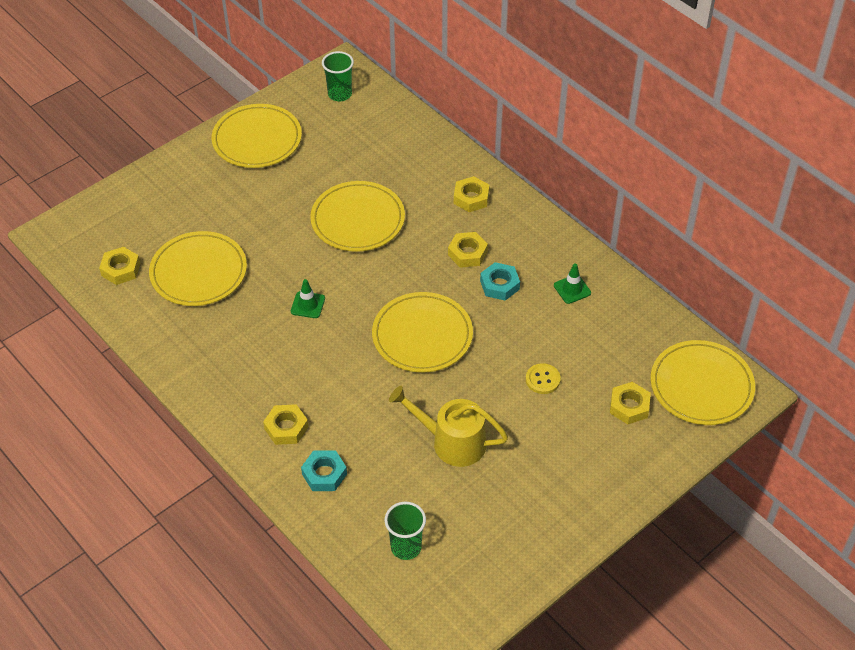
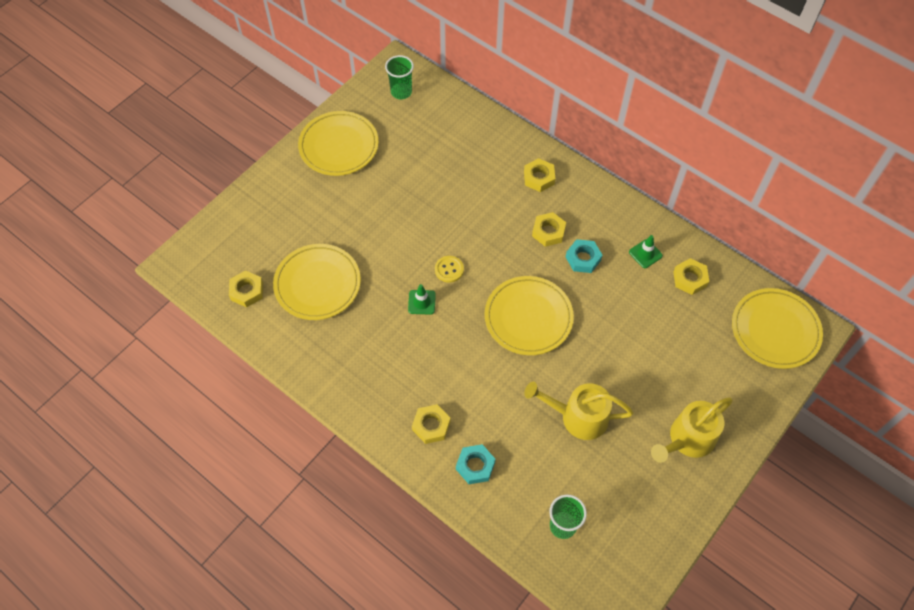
camera: 10 degrees left, 10 degrees up
(358, 220) = (446, 213): yellow plate -> none
(542, 379) = (641, 344): yellow button -> yellow button (449, 270)
(570, 482) = (688, 439): none -> yellow watering can
(629, 406) = (720, 359): yellow nut -> yellow nut (690, 279)

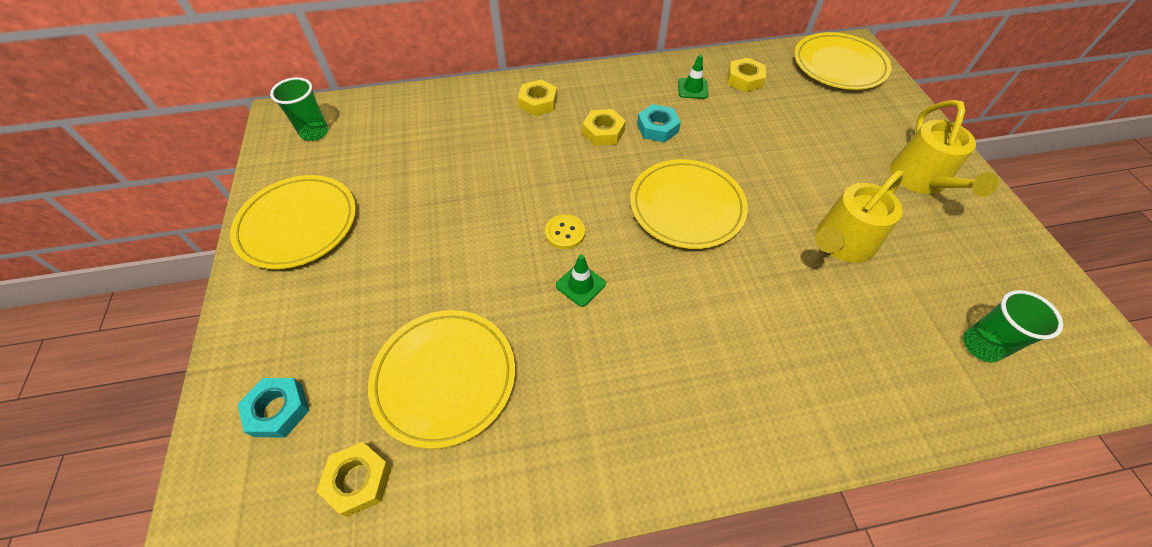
camera: 50 degrees left, 5 degrees down
(431, 426) = (759, 391): yellow nut -> none
(475, 466) = (848, 381): turquoise nut -> turquoise nut (278, 410)

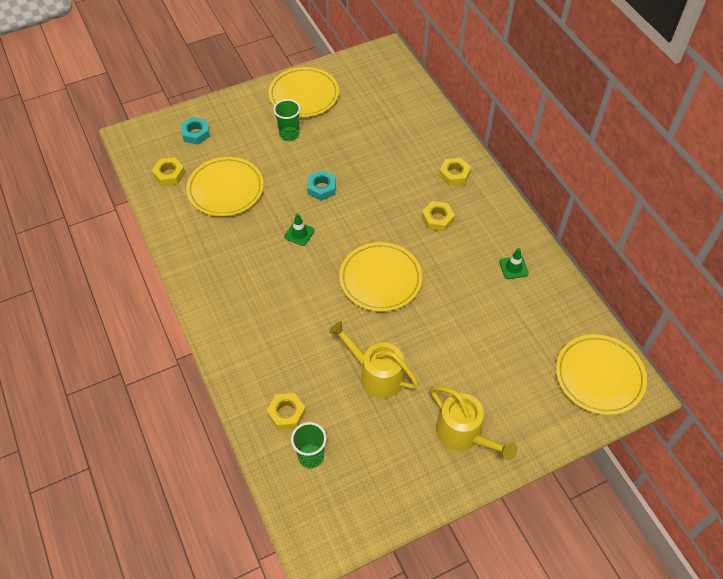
camera: 75 degrees right, 0 degrees up
(314, 132) = (377, 72): green cup -> green cup (289, 134)
(565, 233) = (336, 217): yellow button -> none
(657, 128) = (455, 251): turquoise nut -> turquoise nut (321, 188)
(744, 79) = (542, 303): yellow nut -> yellow nut (286, 413)
(921, 180) = (463, 434): yellow watering can -> yellow watering can turned 120 degrees counterclockwise

